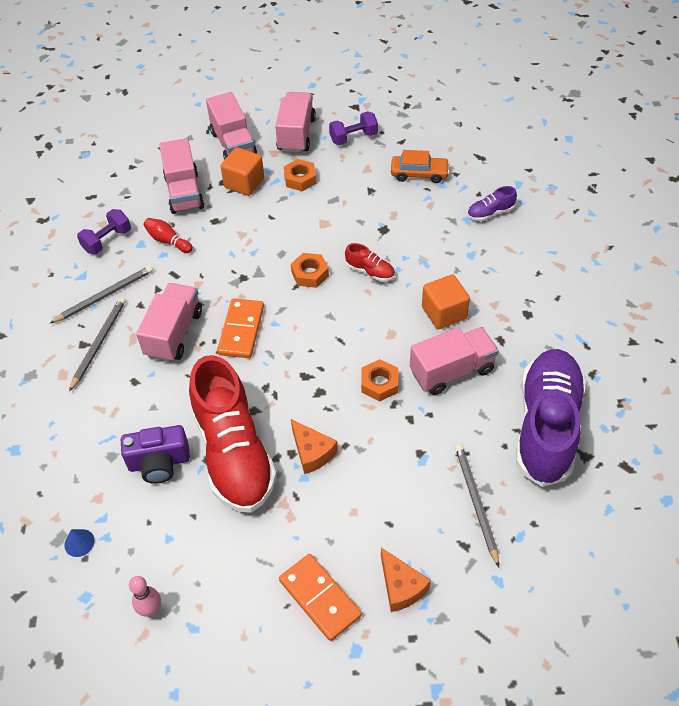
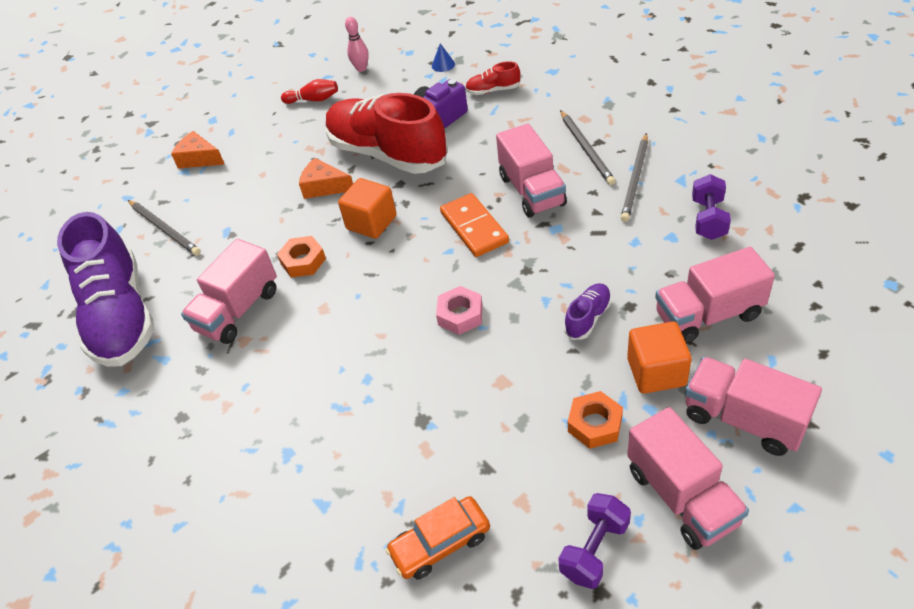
camera: 150 degrees right, 5 degrees down
(168, 241) = (648, 256): red bowling pin -> red bowling pin (313, 100)
(184, 192) = (708, 315): pink truck -> pink truck turned 60 degrees counterclockwise
(310, 274) = (460, 315): orange nut -> pink nut
(320, 598) = (254, 126): orange domino -> none
(370, 271) = (395, 357): red shoe -> red shoe (493, 90)
(444, 313) = (279, 361): orange cube -> orange cube (371, 223)
(490, 213) = (294, 537): purple shoe -> purple shoe (588, 318)

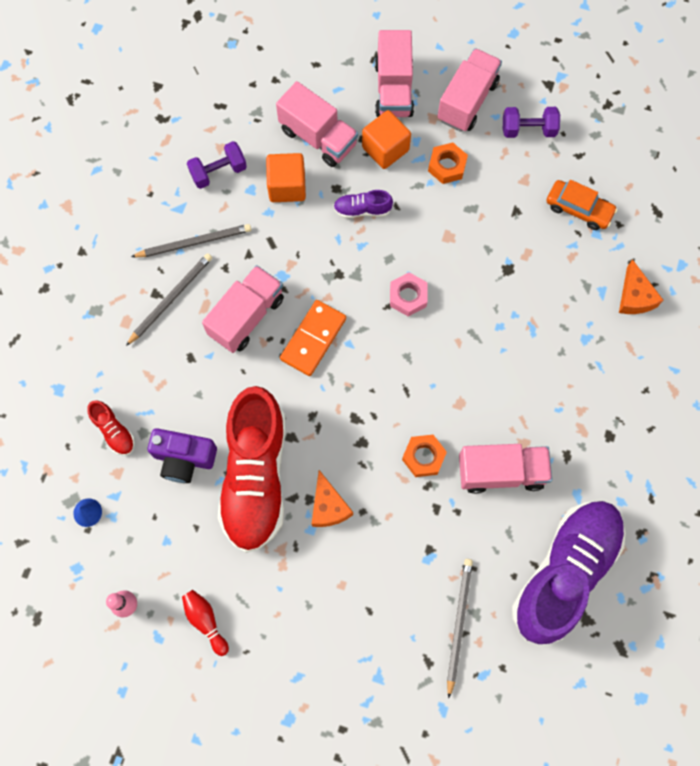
camera: 130 degrees left, 25 degrees up
(199, 158) = (353, 677): orange cheese -> orange cheese (634, 297)
(371, 223) = (350, 429): orange cube -> orange cube (287, 186)

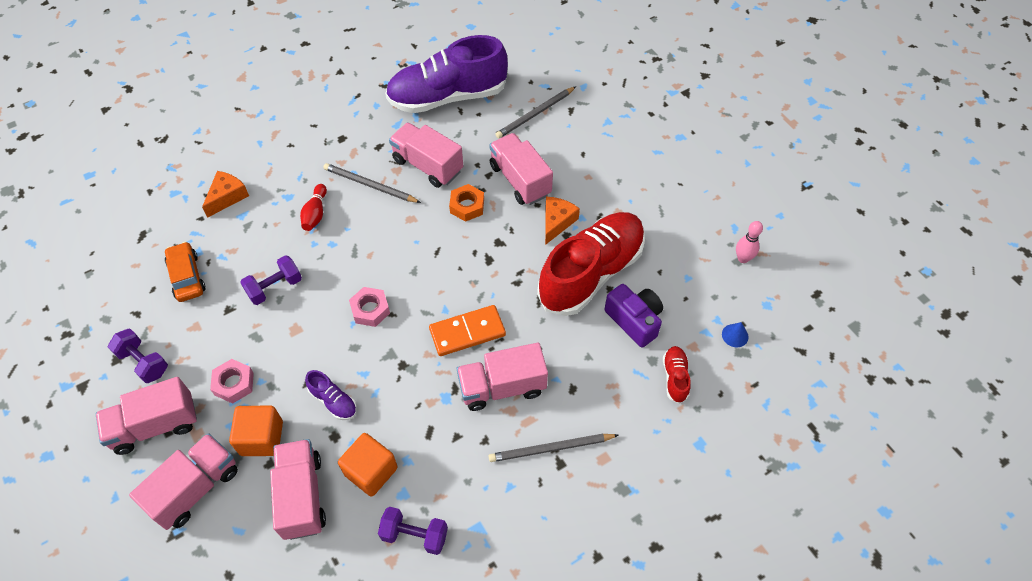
camera: 140 degrees left, 15 degrees down
(194, 242) = (491, 483): grey pencil -> grey pencil (370, 185)
(205, 621) = (694, 215): red bowling pin -> red bowling pin (315, 213)
(402, 526) = (520, 180): none -> pink truck
(447, 166) = (234, 383): orange nut -> pink nut
(502, 255) = (275, 287): none -> purple dumbbell

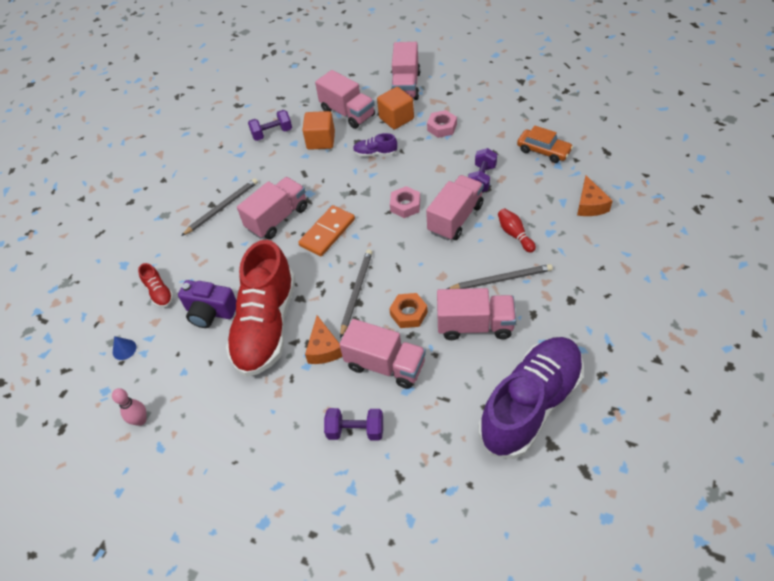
camera: 150 degrees right, 5 degrees down
(143, 362) = (505, 106): purple dumbbell -> purple dumbbell (355, 430)
(155, 425) = (459, 91): pink truck -> pink truck (455, 218)
(535, 114) = (430, 445): grey pencil -> grey pencil (356, 292)

